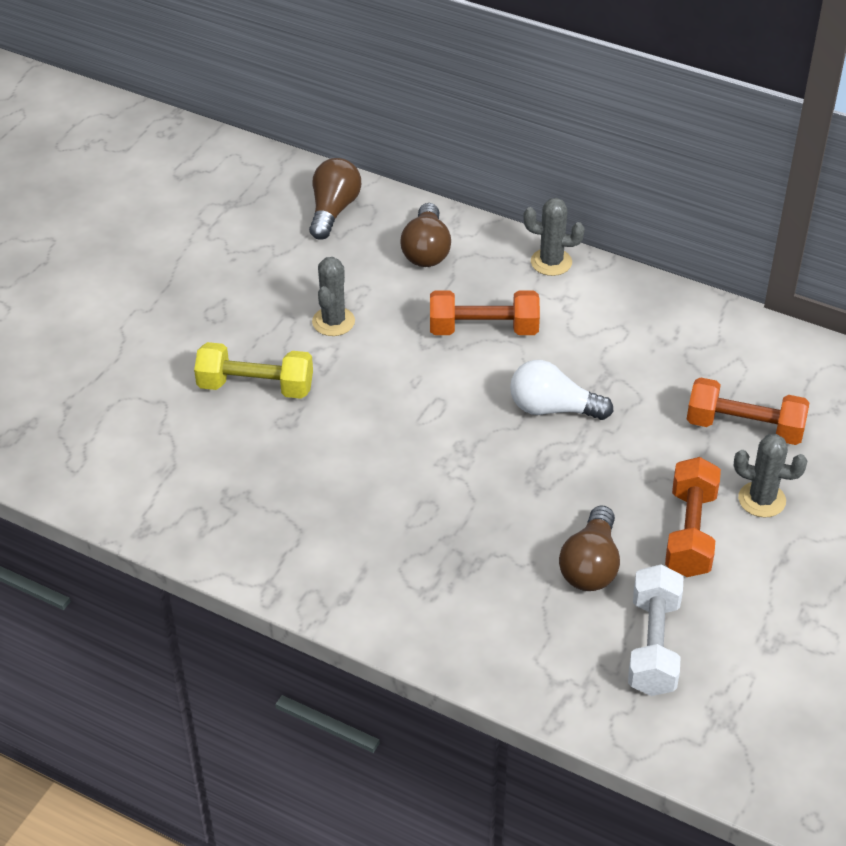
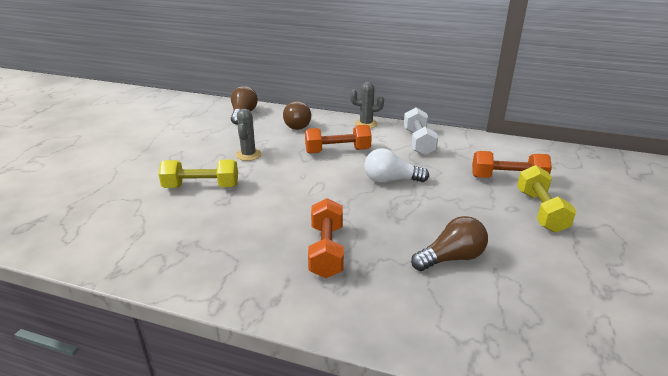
camera: 10 degrees left, 15 degrees down
(591, 565) = (451, 258): brown light bulb -> brown light bulb turned 120 degrees counterclockwise
(653, 645) = (522, 304): white dumbbell -> white dumbbell (418, 142)
(690, 532) = (507, 232): orange dumbbell -> orange dumbbell (326, 250)
(761, 500) = (540, 211): grey cactus -> yellow dumbbell

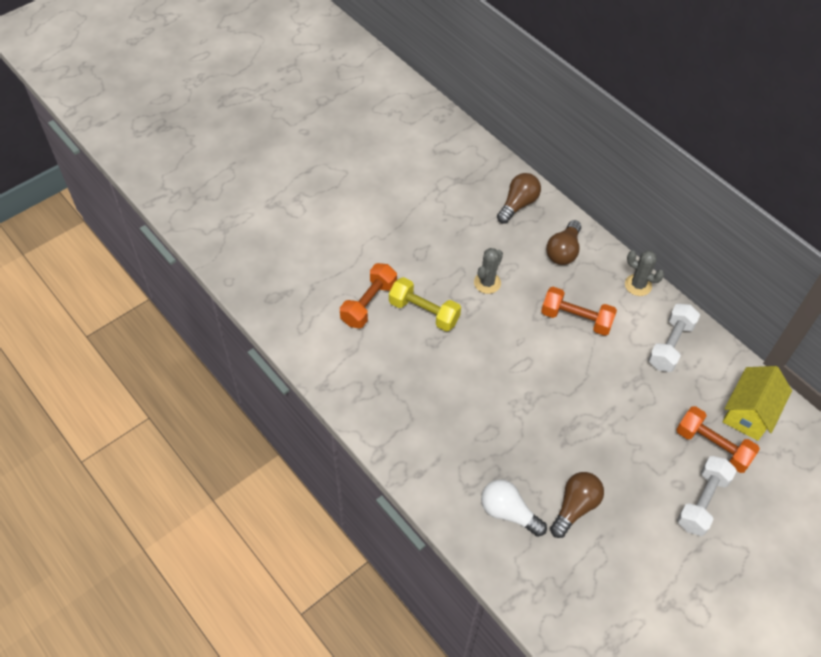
camera: 30 degrees right, 25 degrees up
(326, 250) = (483, 446): orange dumbbell -> orange dumbbell (369, 303)
(391, 180) = (596, 390): white light bulb -> white light bulb (508, 512)
(451, 258) = (575, 507): brown light bulb -> brown light bulb turned 60 degrees counterclockwise
(508, 154) = (749, 413): none -> yellow house
(540, 211) = (702, 502): yellow dumbbell -> white dumbbell

